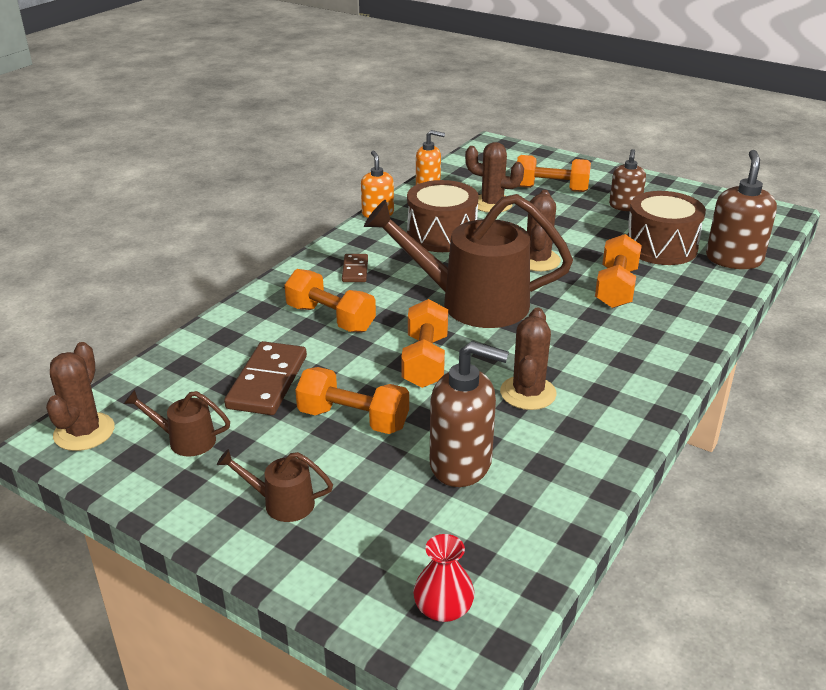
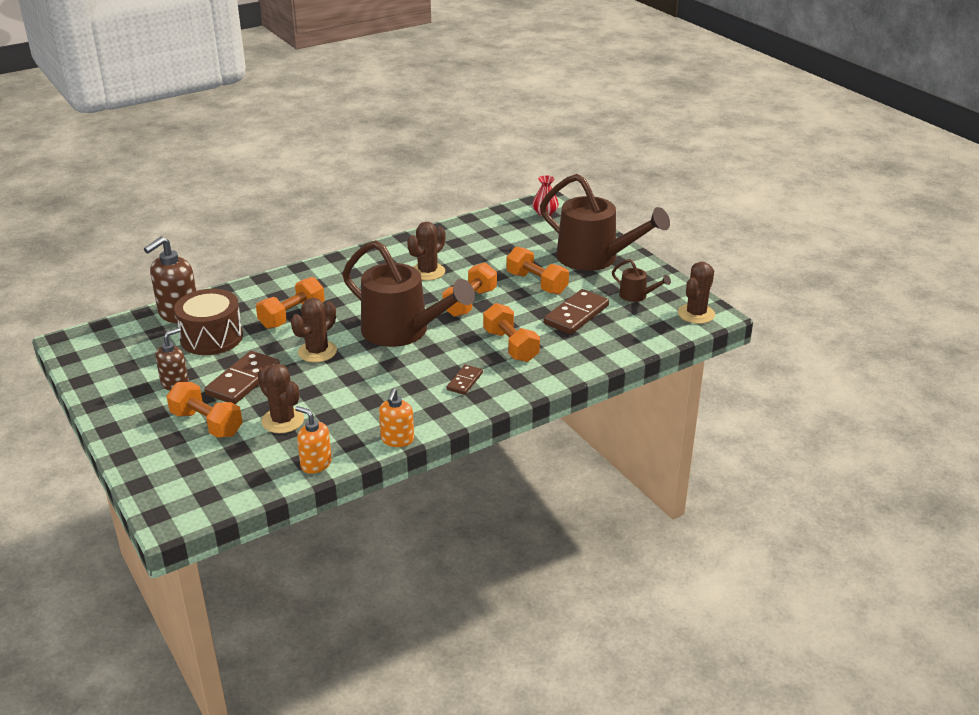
camera: 155 degrees left, 0 degrees up
(281, 503) = (595, 258): brown watering can -> brown watering can, size x2.32
(441, 235) = (364, 397): brown drum -> none
(461, 464) = (495, 252): brown soap dispenser -> none
(570, 222) = (243, 381): none -> brown domino

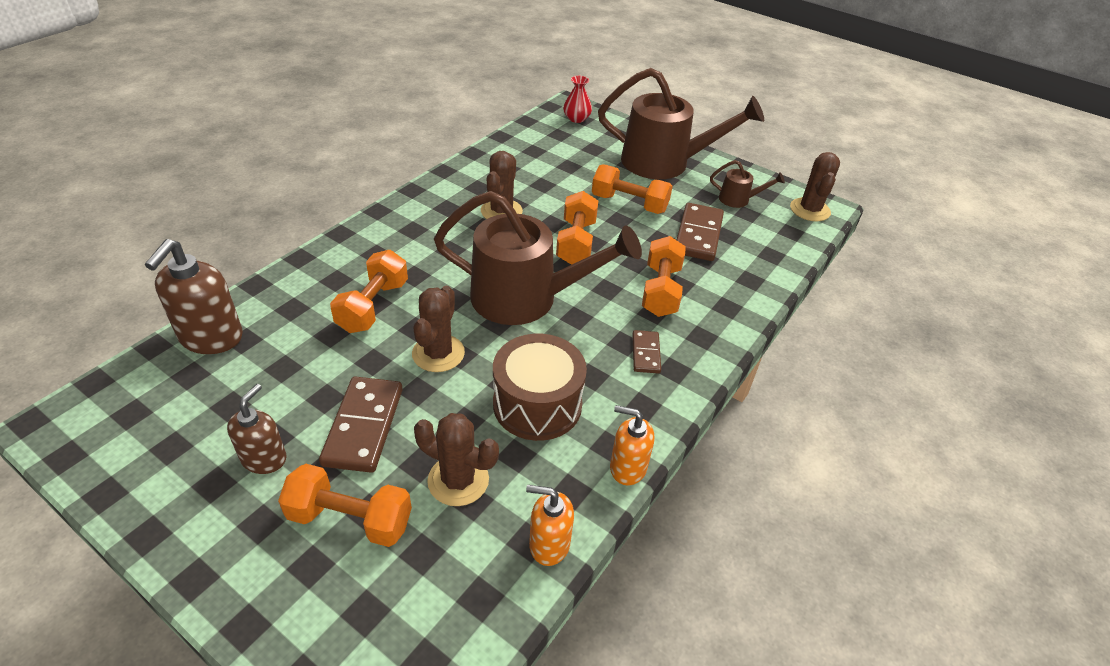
camera: 25 degrees left, 10 degrees up
(211, 337) = (279, 365): brown drum -> brown drum (537, 404)
(397, 440) = (627, 467): orange soap dispenser -> orange soap dispenser turned 120 degrees clockwise
(511, 346) = (661, 290): orange dumbbell -> orange dumbbell turned 60 degrees clockwise

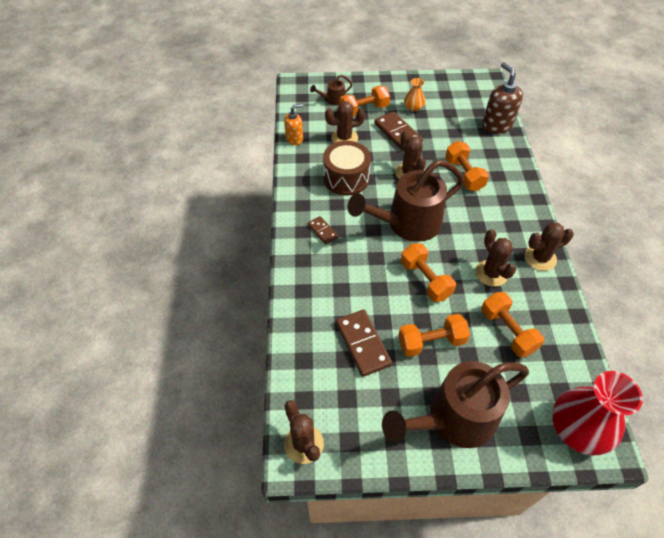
camera: 145 degrees right, 10 degrees up
(264, 458) = (413, 107): brown soap dispenser -> orange vase
(435, 195) = (540, 258): none -> brown cactus
(576, 118) = (578, 429): red vase -> red vase, size x2.04
(627, 467) = (288, 177): orange soap dispenser -> none
(661, 290) = (347, 277): orange dumbbell -> orange dumbbell (507, 331)
(739, 199) = (364, 412): brown watering can -> brown watering can (333, 100)

